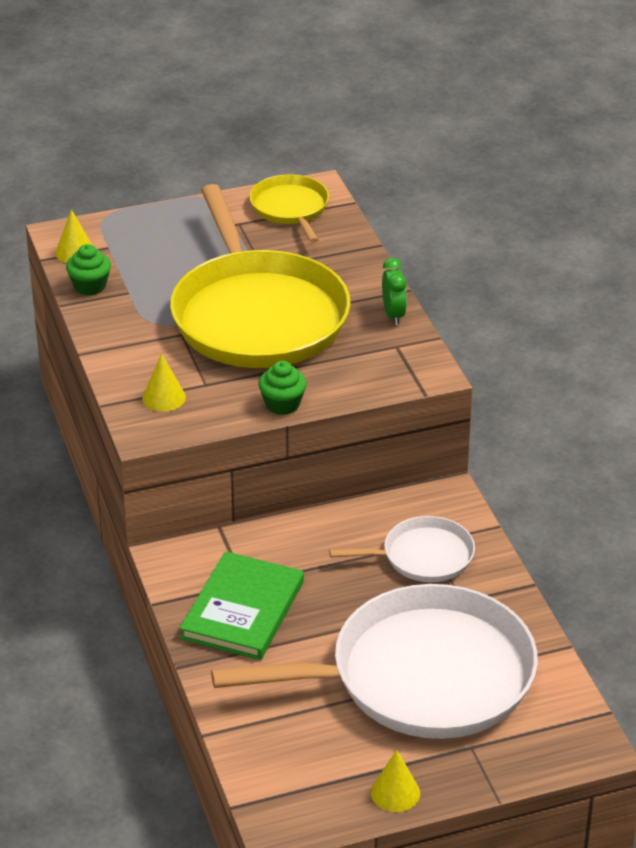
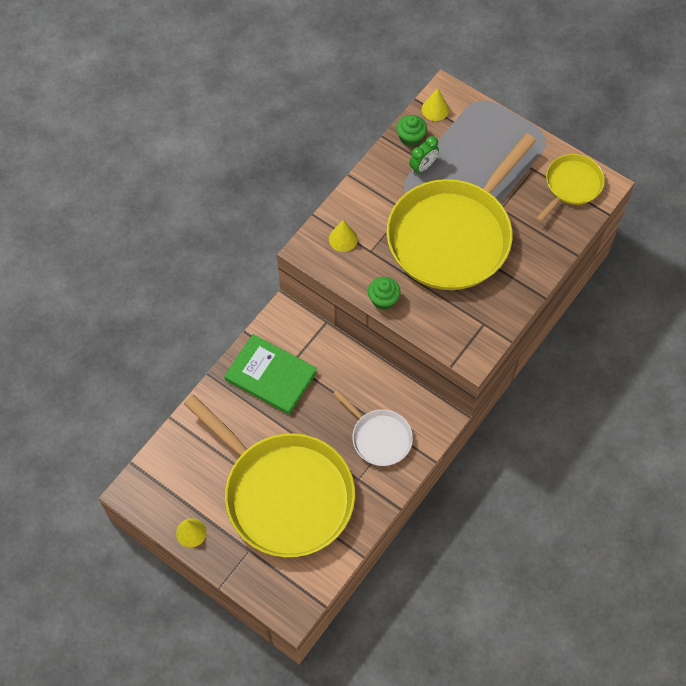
camera: 55 degrees right, 25 degrees up
(243, 610) = (271, 376): green book -> green book turned 45 degrees clockwise
(393, 315) = (512, 304): green clock -> green clock (423, 167)
(421, 676) = (284, 494): white pan -> yellow pan

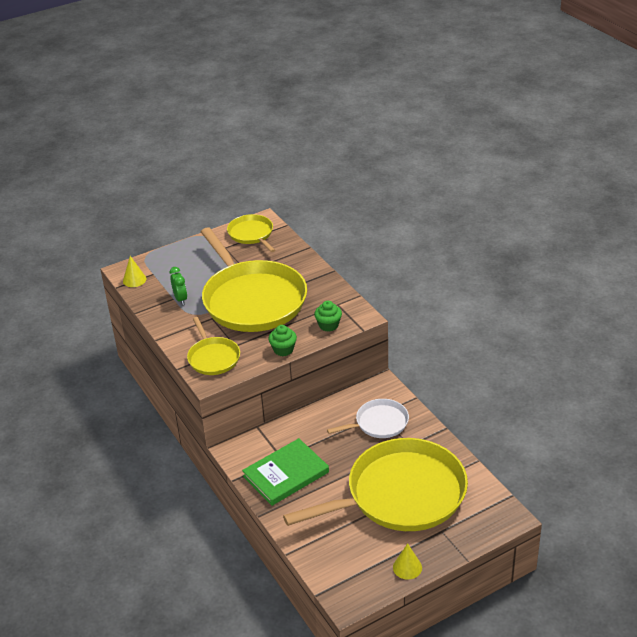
camera: 65 degrees left, 25 degrees down
(343, 239) = (213, 357): yellow cone -> yellow pan
(410, 138) = (149, 298): green cupcake -> green cupcake (328, 325)

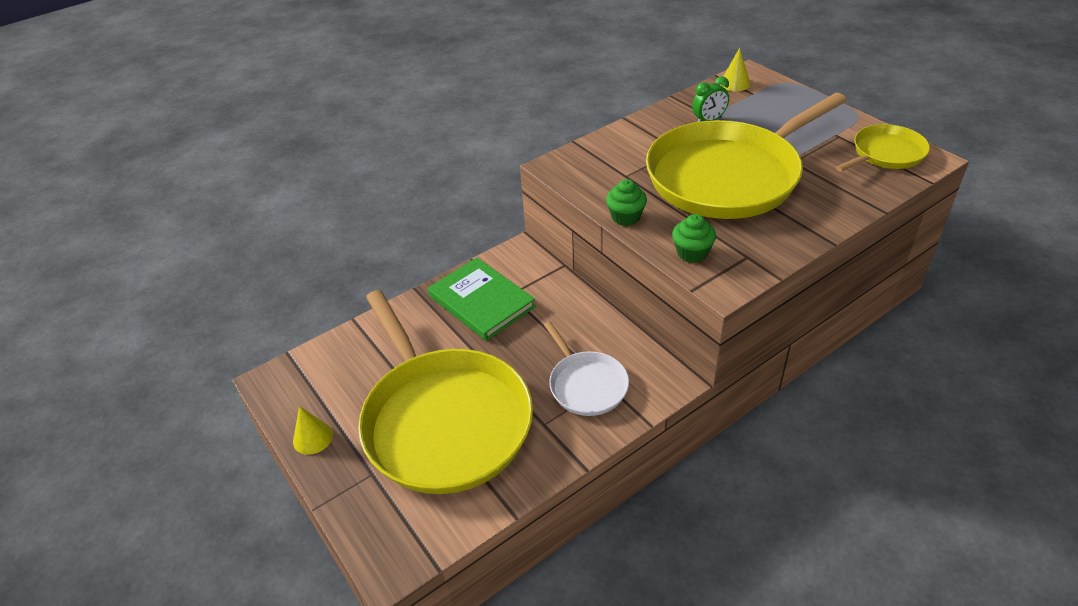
camera: 85 degrees right, 5 degrees up
(213, 357) = (598, 162): yellow pan -> none

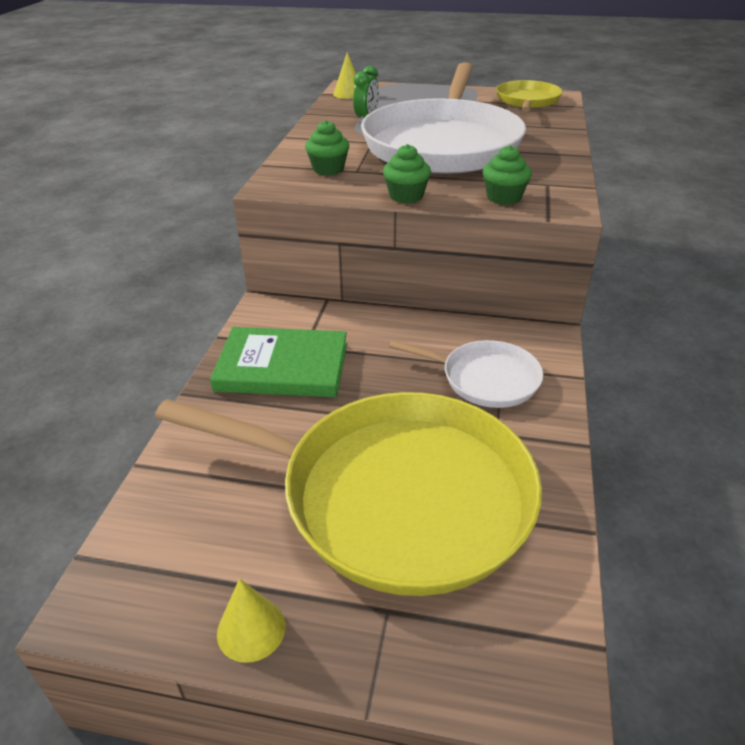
camera: 45 degrees left, 5 degrees down
(609, 165) = (328, 169): none -> green cupcake
(728, 176) = (443, 144): yellow pan -> white pan

